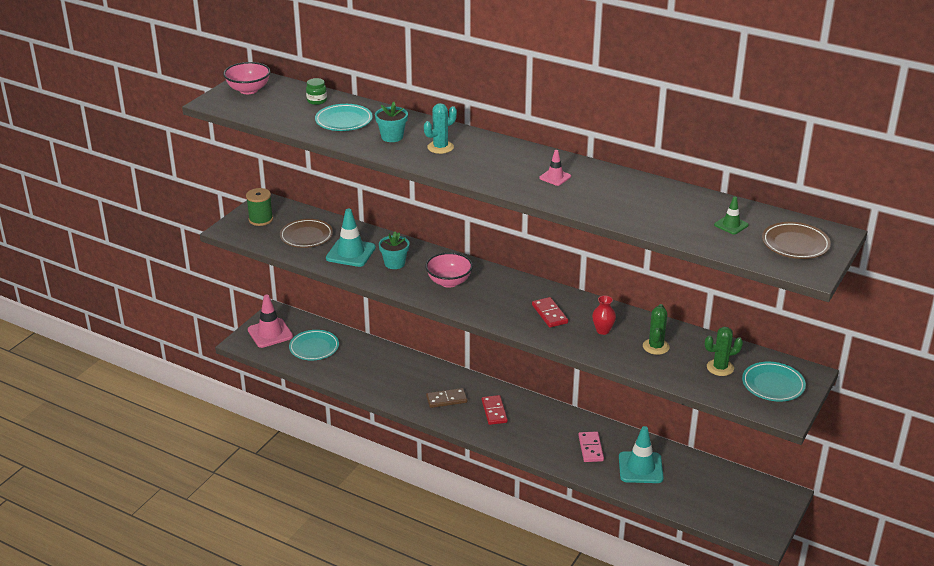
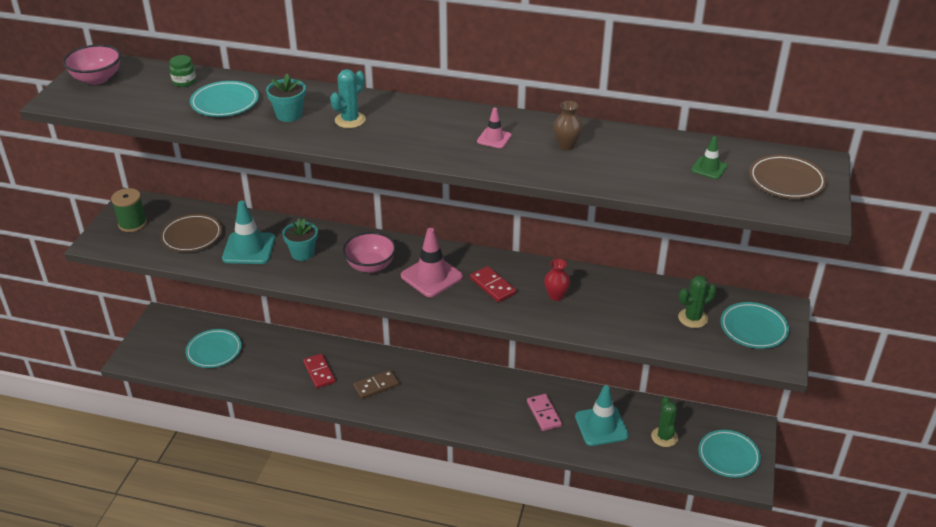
camera: 15 degrees left, 5 degrees up
(270, 333) = (159, 342): pink traffic cone -> pink traffic cone (431, 276)
(494, 411) = (430, 390): red domino -> red domino (319, 372)
(614, 191) = (566, 145): none -> brown vase
(656, 347) = (618, 305): green cactus -> green cactus (664, 437)
(752, 514) = (728, 456): none -> turquoise plate

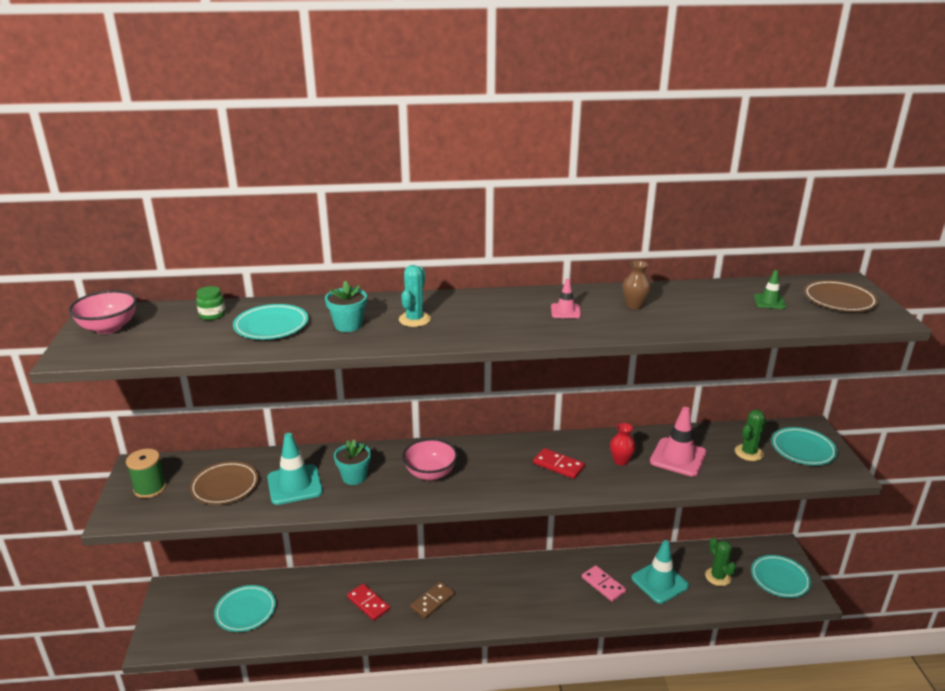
camera: 20 degrees left, 10 degrees down
(431, 276) = (496, 470): pink traffic cone -> pink traffic cone (678, 457)

